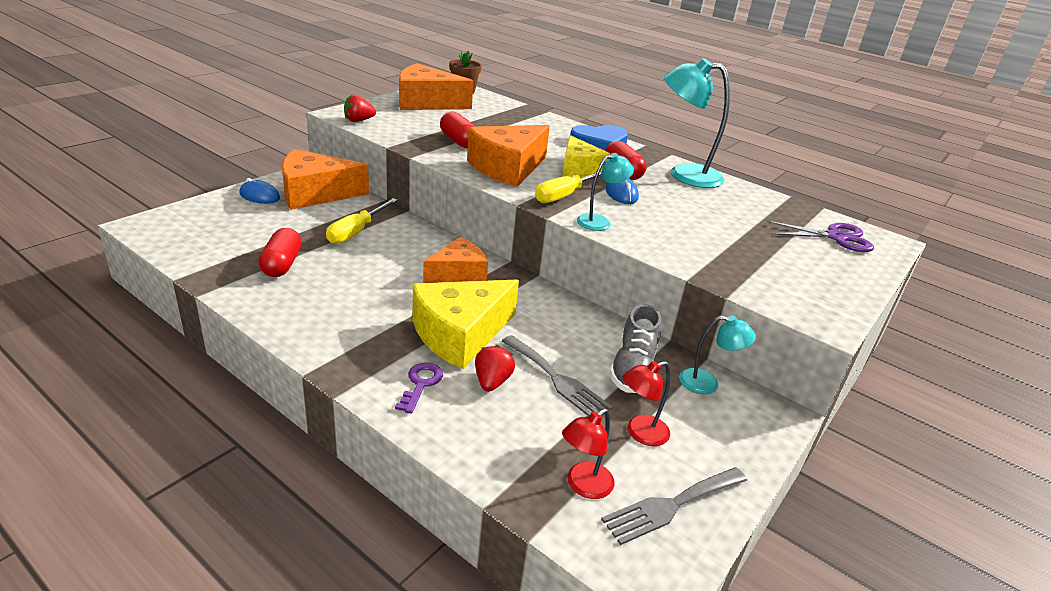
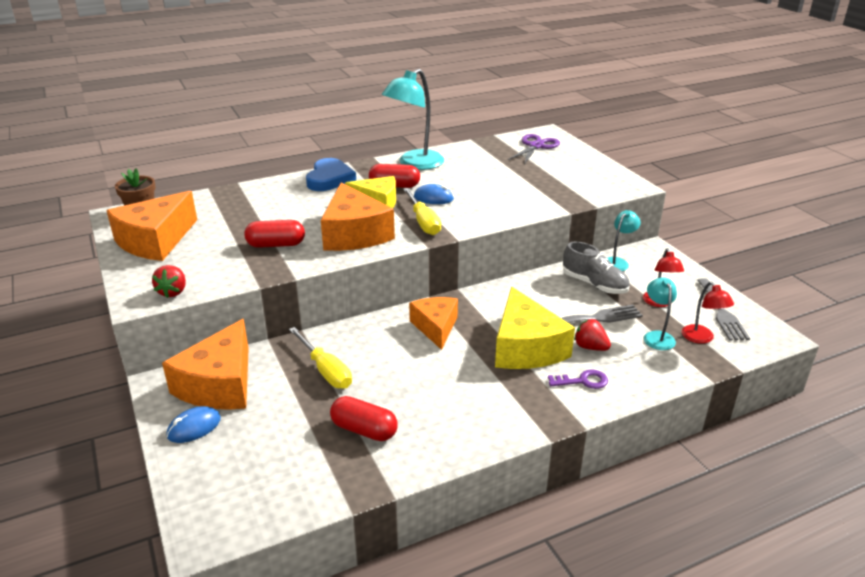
camera: 60 degrees left, 0 degrees up
(421, 384) = (583, 381): purple key -> purple key turned 135 degrees clockwise
(599, 221) = (475, 220): turquoise lamp -> turquoise lamp (657, 336)

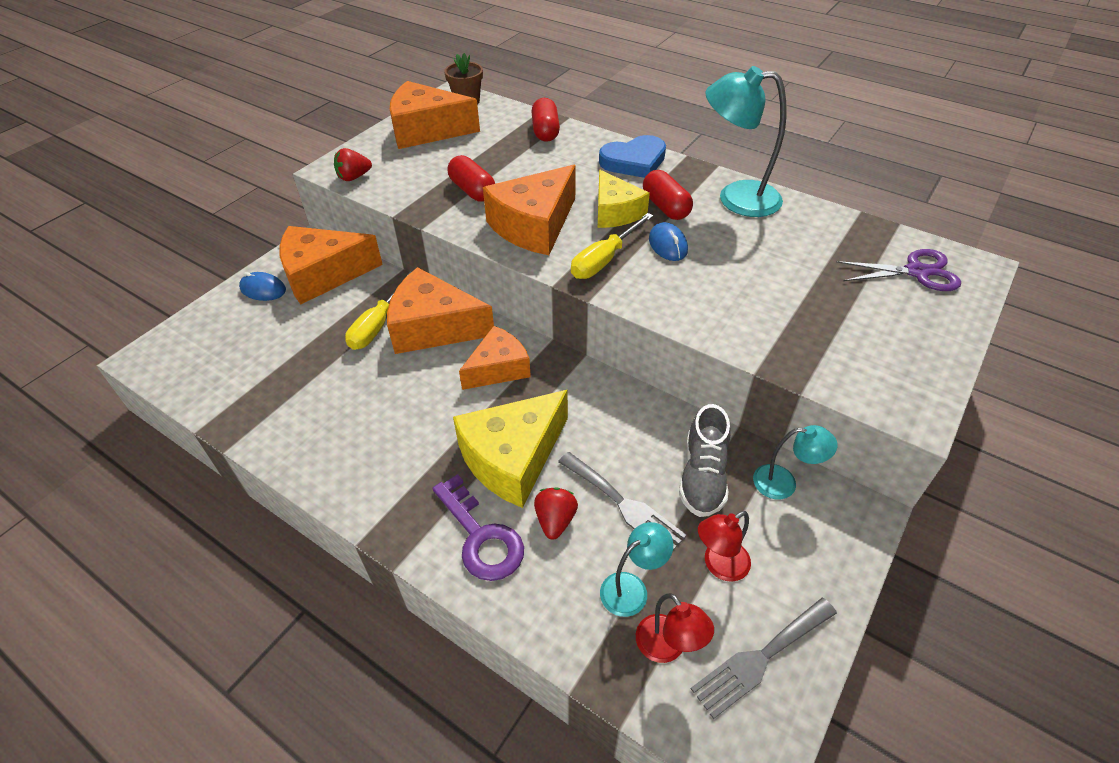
camera: 60 degrees right, 15 degrees up
(359, 343) = (434, 327): none -> orange cheese
(364, 430) = (306, 389): red capsule -> red capsule (545, 131)
(583, 381) = (481, 536): purple key -> purple key, size x1.63
(701, 338) = (667, 647): red lamp -> red lamp turned 75 degrees counterclockwise

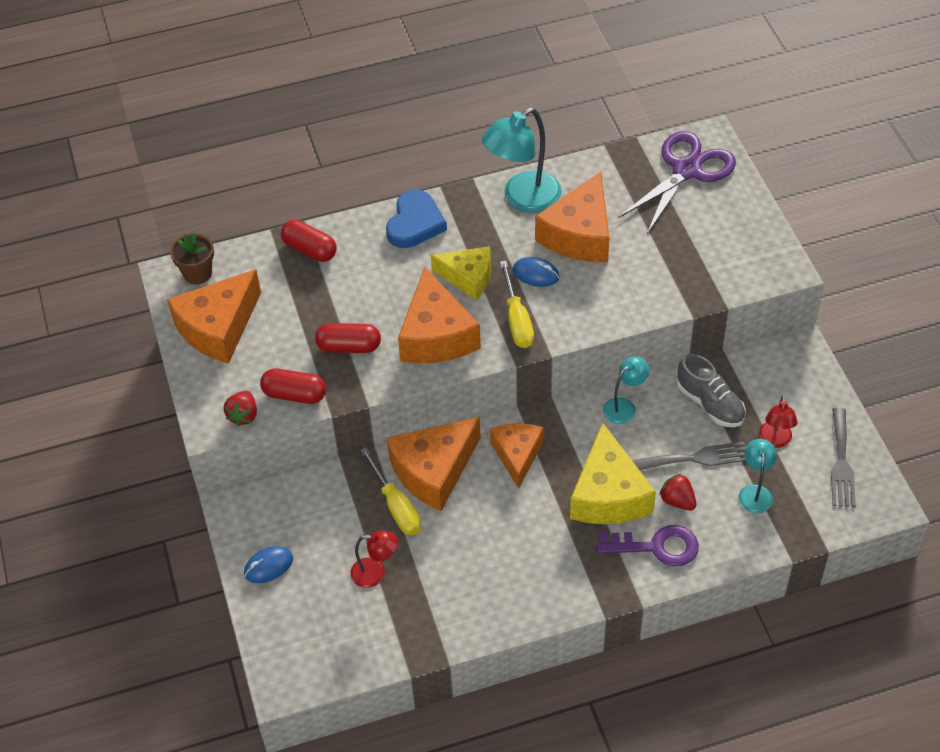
camera: 50 degrees left, 5 degrees up
(323, 274) = (290, 514): orange cheese -> orange cheese (579, 234)
(665, 207) = (492, 245): red capsule -> red capsule (294, 394)
(667, 647) = (803, 500): red lamp -> red lamp (375, 573)
(784, 483) = (749, 368): turquoise lamp -> turquoise lamp (624, 406)
(917, 272) = (686, 170): purple scissors -> purple scissors, size x1.50

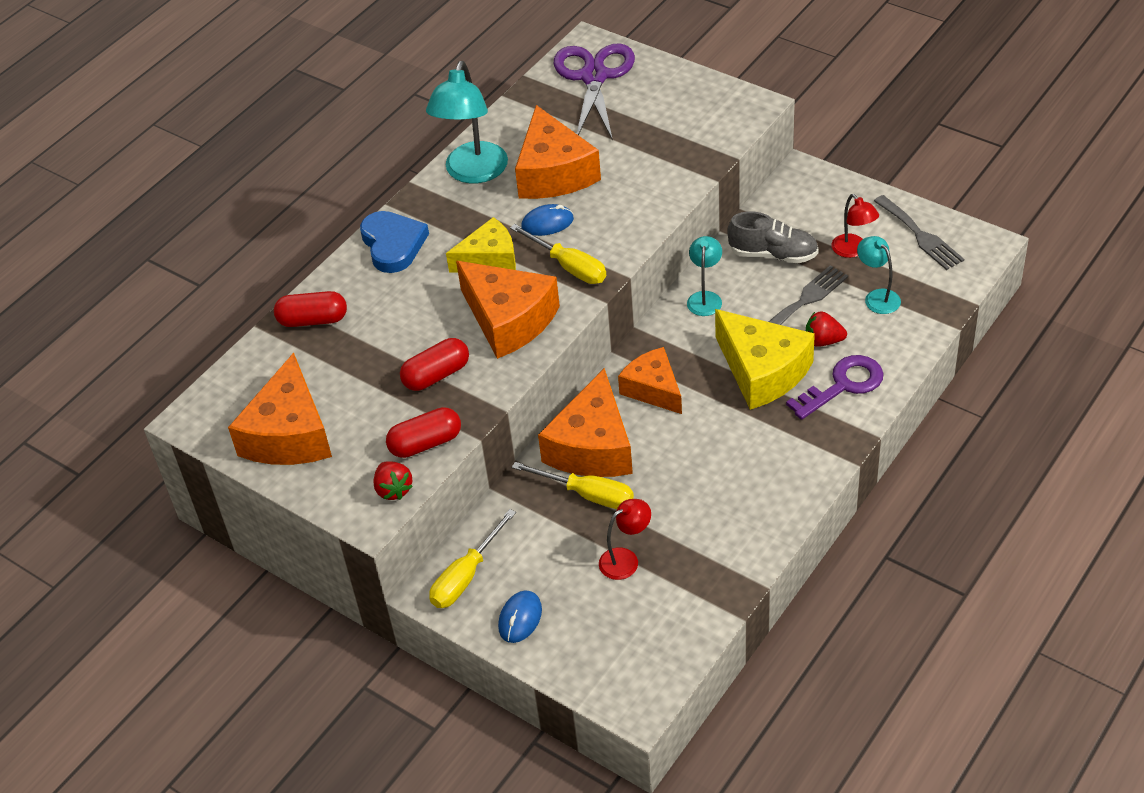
camera: 35 degrees left, 5 degrees down
(197, 273) = (218, 402): brown flower pot -> none
(264, 510) = (466, 576): none -> yellow screwdriver

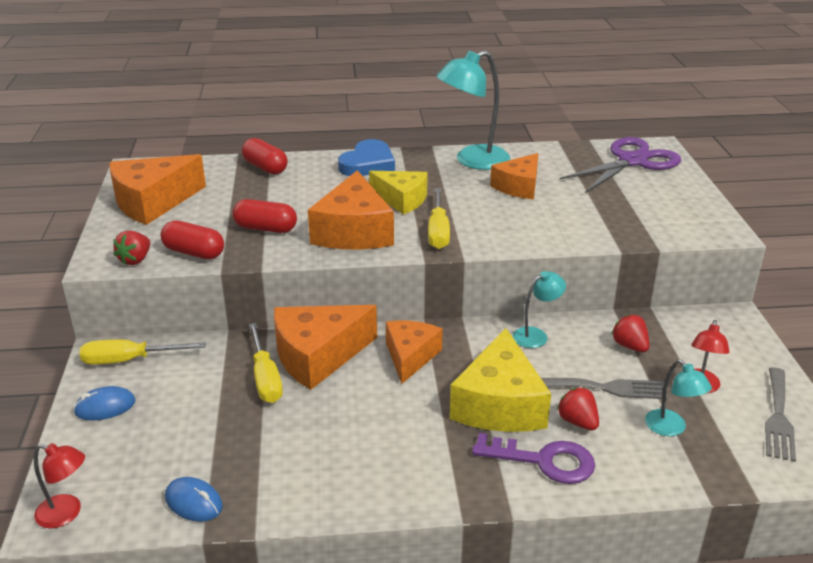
camera: 45 degrees right, 15 degrees down
(547, 223) = (468, 205): blue mouse -> blue mouse (193, 502)
(553, 173) = (518, 187): orange cheese -> orange cheese, size x0.66
(626, 559) = (214, 432): red lamp -> red lamp (66, 513)
(773, 254) = (629, 346): grey shoe -> red strawberry
(877, 297) = (671, 428): turquoise lamp -> turquoise lamp turned 135 degrees clockwise

